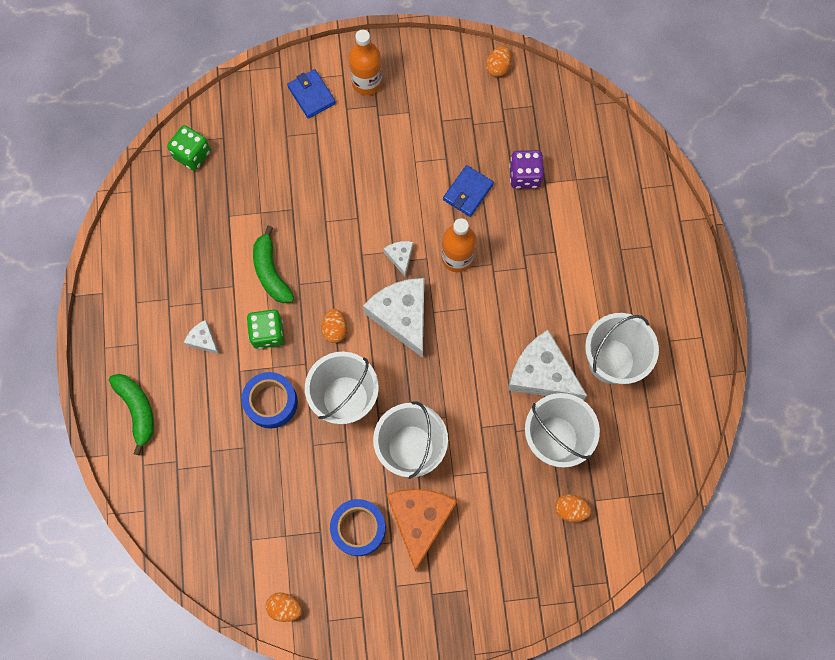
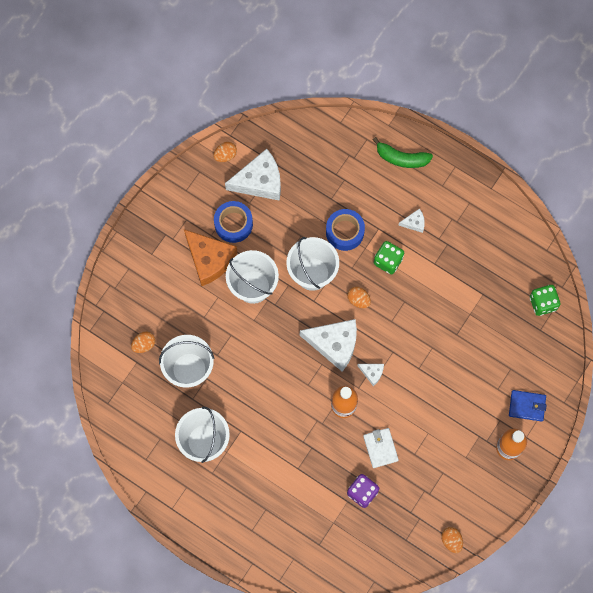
camera: 130 degrees right, 0 degrees up
(271, 272) = (425, 291): green banana -> none
(468, 192) = (380, 448): blue wallet -> white wallet
(541, 374) = (231, 395): white cheese -> white cheese (259, 181)

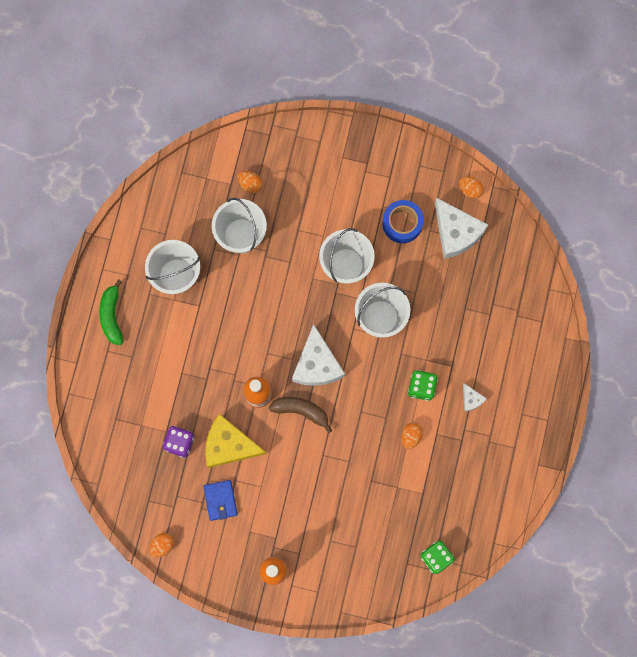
camera: 70 degrees right, 5 degrees up
(209, 259) = (357, 214): orange cheese -> none
(345, 232) = (435, 334): blue tape -> none
(358, 300) = (370, 372): orange egg -> orange egg (411, 436)
(372, 373) = (301, 411): white cheese -> brown banana
(380, 448) = (229, 445): white wallet -> yellow cheese
(401, 158) = (535, 363): green banana -> green banana (112, 315)
(527, 406) = (323, 576): blue wallet -> blue wallet (220, 500)

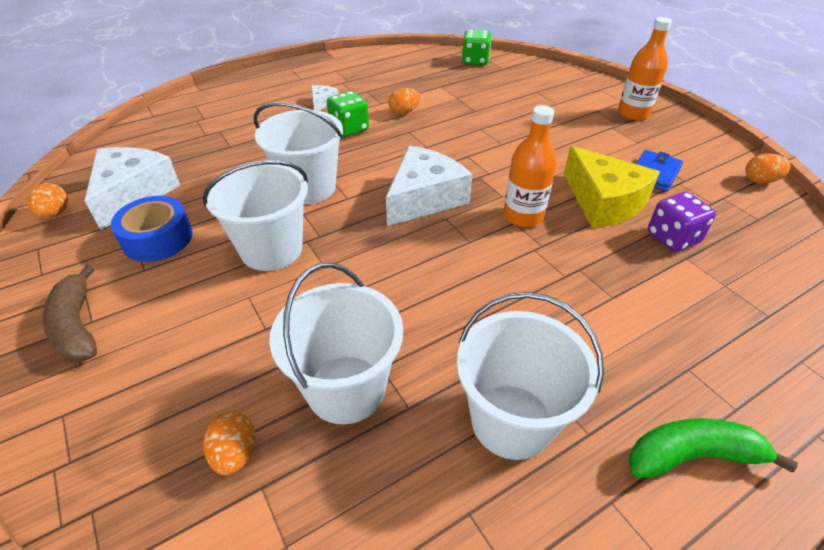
camera: 135 degrees left, 35 degrees down
(112, 315) = (693, 456): green banana -> green banana turned 135 degrees counterclockwise
(301, 411) = (487, 178): brown banana -> brown banana (77, 325)

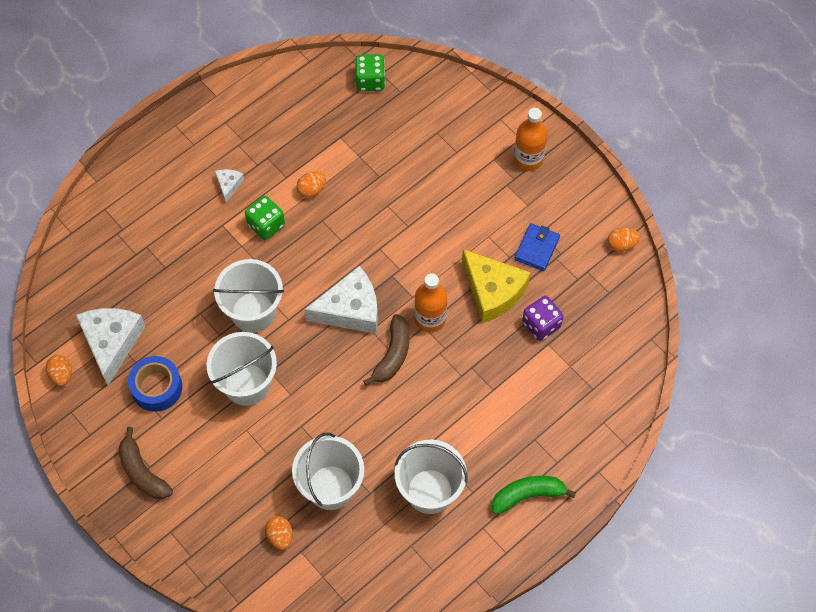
camera: 10 degrees left, 20 degrees up
(424, 198) = (350, 309): white cheese -> white cheese turned 45 degrees clockwise
(470, 244) = (392, 355): none -> brown banana

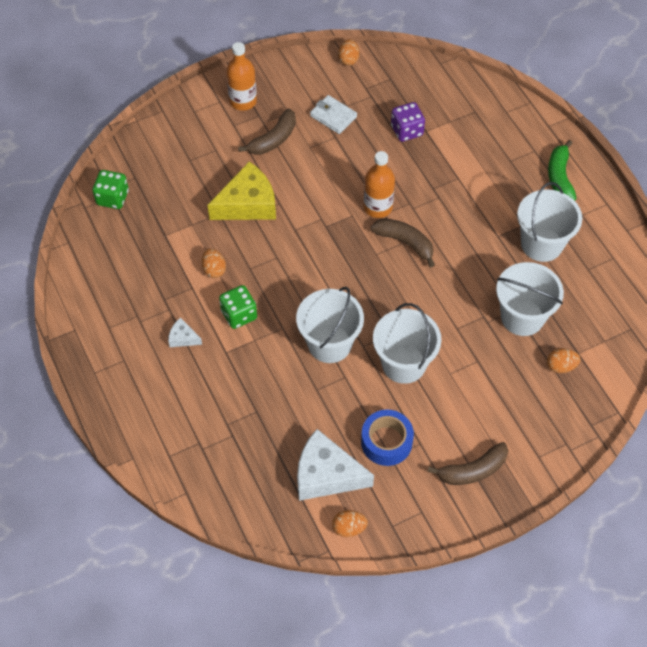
camera: 75 degrees left, 5 degrees down
(350, 309) = (350, 265): white cheese -> none
(487, 200) = (273, 139): none -> brown banana
(493, 291) = (365, 156): yellow cheese -> yellow cheese (248, 204)
(537, 248) = (333, 116): blue wallet -> white wallet

